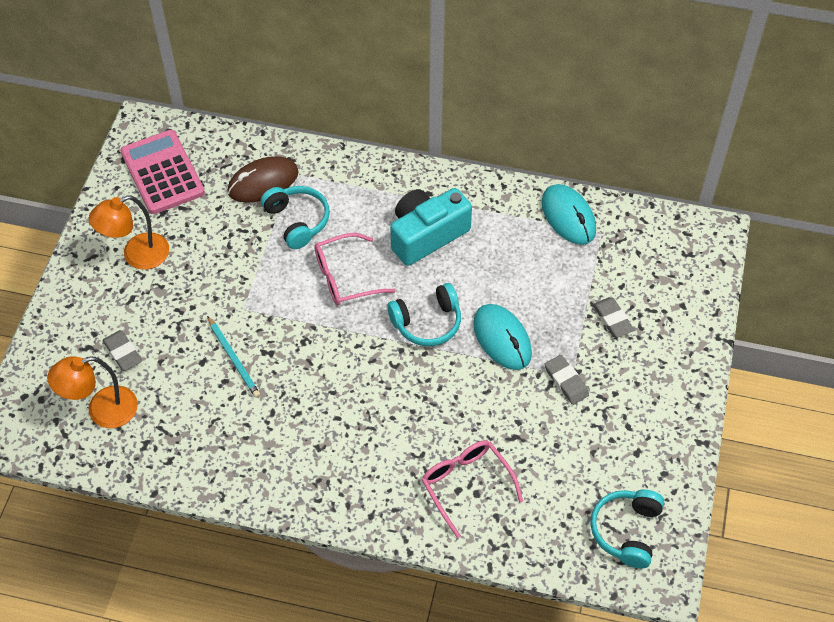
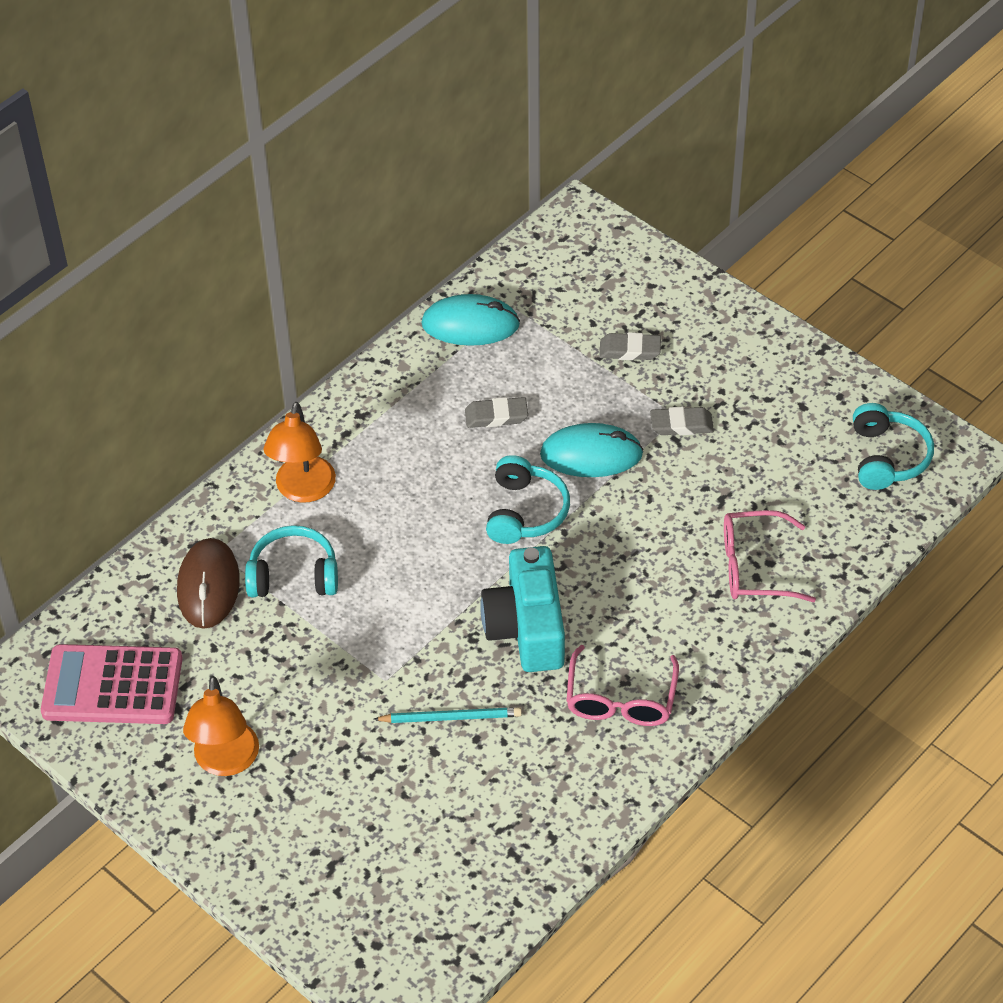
camera: 60 degrees left, 5 degrees down
(102, 411) = (437, 882): orange lamp -> orange lamp (303, 490)
(123, 352) = (365, 830): grey eraser -> grey eraser (496, 416)
(345, 277) = (409, 562): pink glasses -> pink glasses (620, 700)
(427, 235) = (404, 460): turquoise camera -> turquoise camera (527, 627)
(626, 531) = (887, 457): turquoise headphones -> turquoise headphones turned 135 degrees counterclockwise

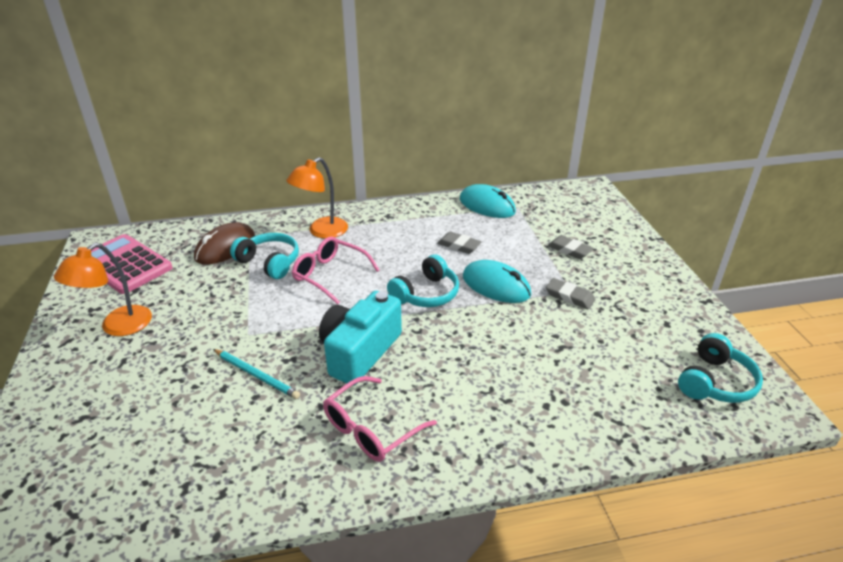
camera: 35 degrees right, 15 degrees down
(754, 567) = (550, 398): pink glasses -> pink glasses (329, 275)

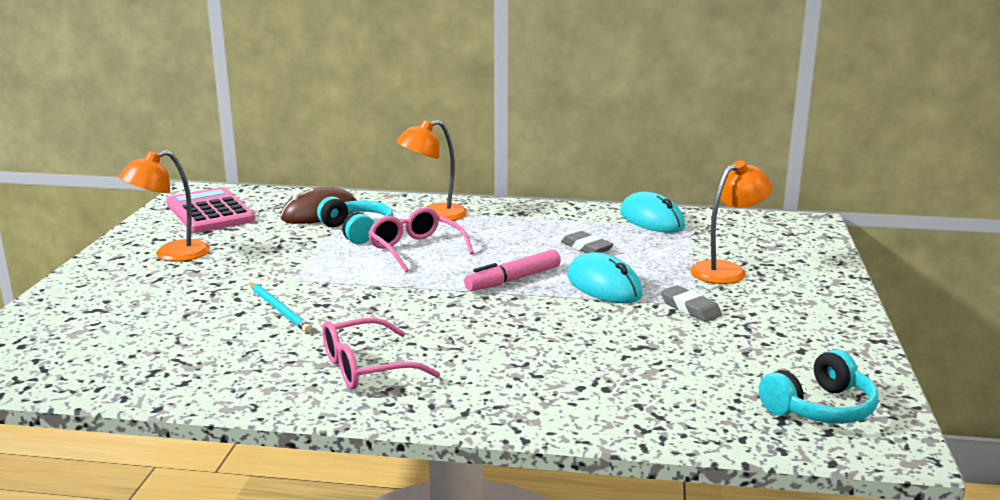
camera: 20 degrees right, 15 degrees down
(359, 352) = (400, 311): turquoise camera -> none
(426, 294) = (513, 279): turquoise headphones -> pink marker
(569, 250) = (726, 270): grey eraser -> orange lamp

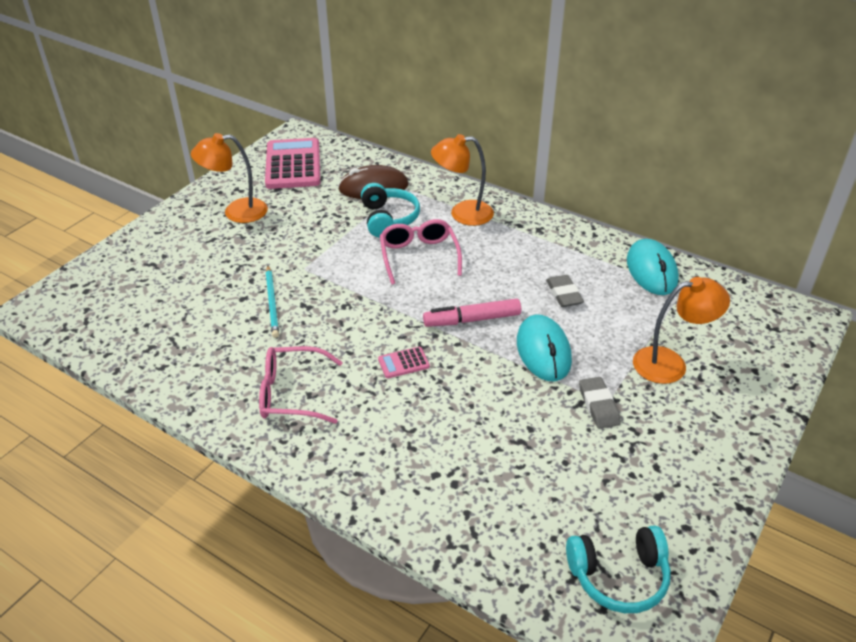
camera: 25 degrees right, 20 degrees up
(471, 321) = (403, 363): none -> pink calculator

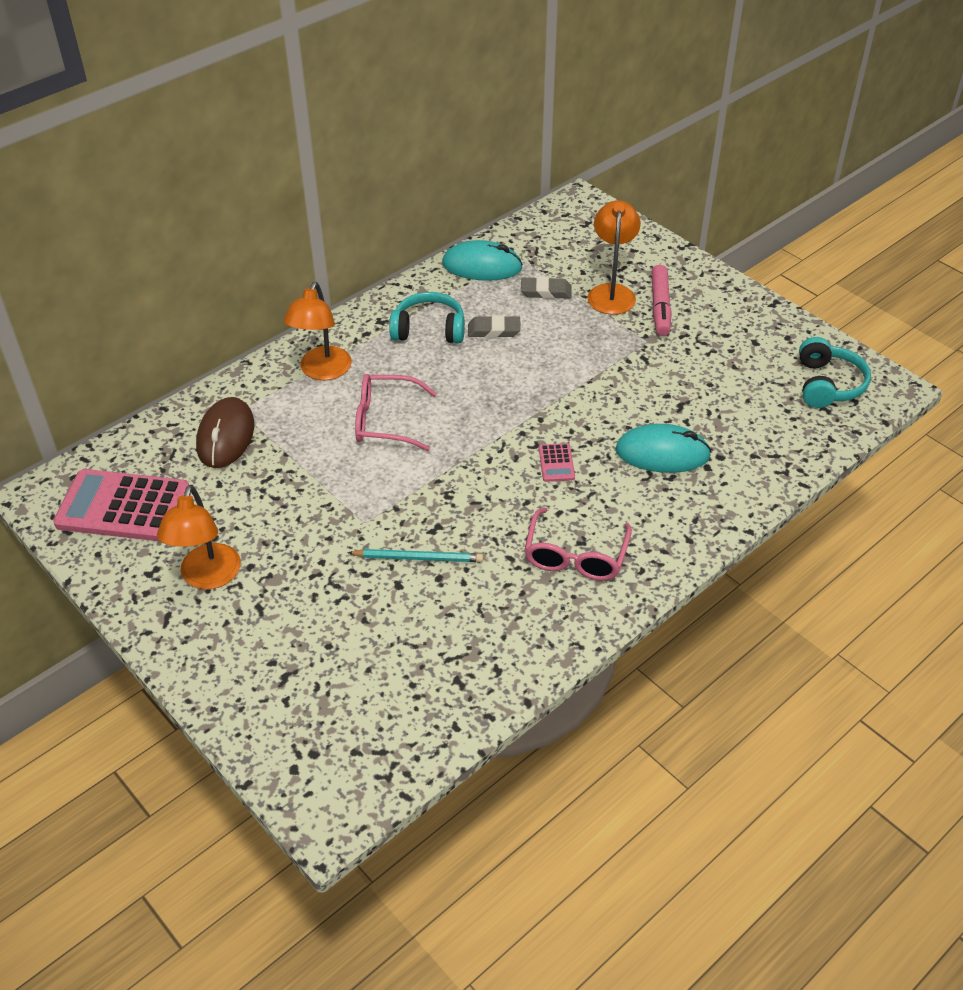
camera: 75 degrees left, 5 degrees up
(388, 219) = (300, 434): turquoise headphones -> turquoise headphones (429, 330)
(472, 319) = (508, 401): pink marker -> pink marker (660, 307)
(543, 351) = (570, 364): turquoise mouse -> turquoise mouse (662, 453)
(598, 405) = (650, 348): grey eraser -> grey eraser (546, 291)

